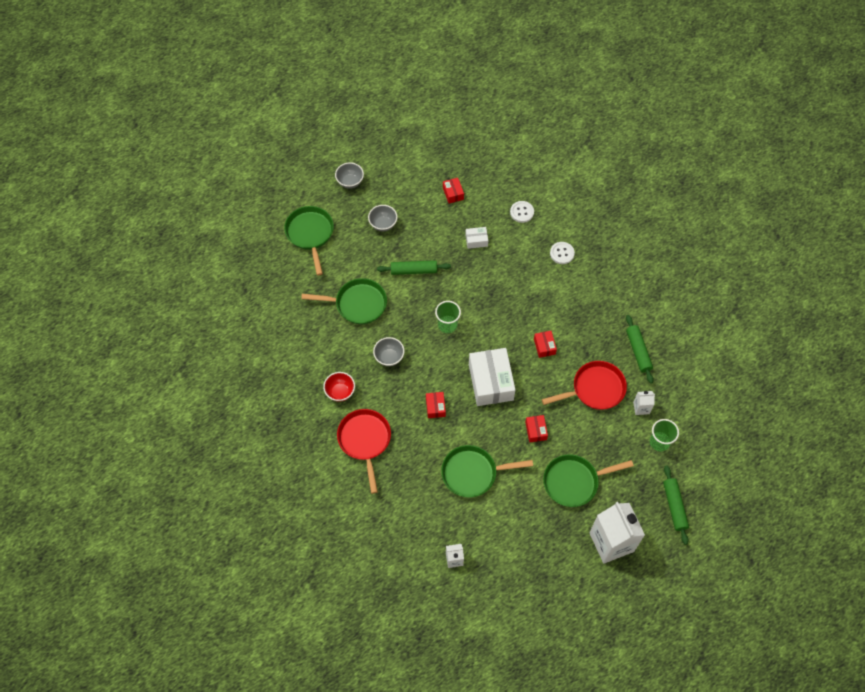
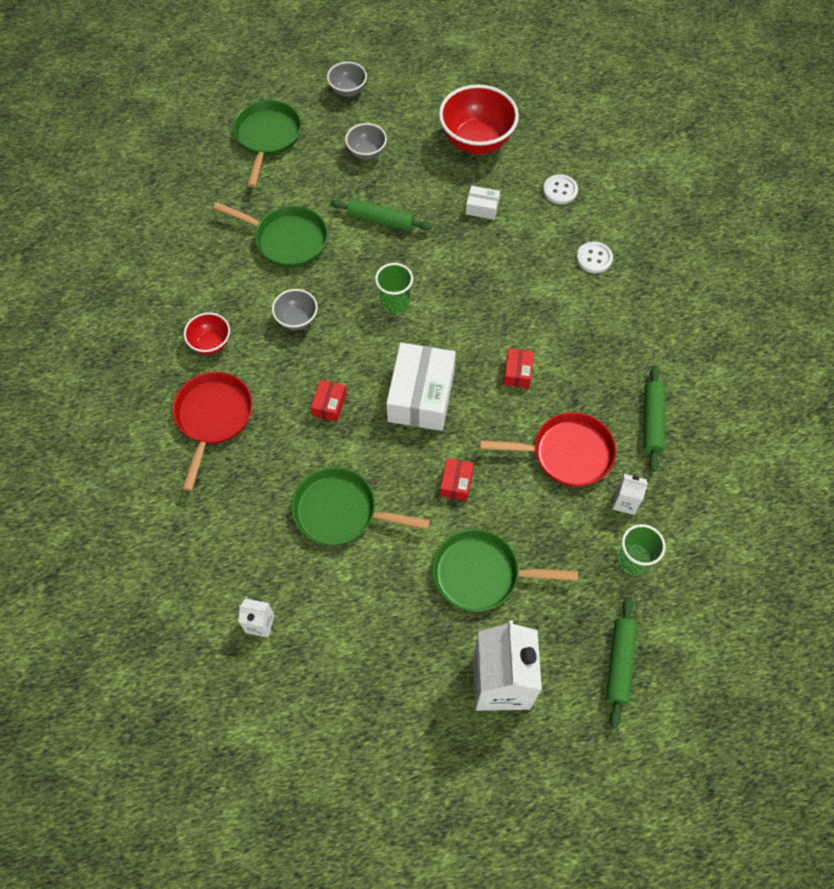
camera: 20 degrees right, 0 degrees up
(453, 193) = (476, 141): red box -> red bowl

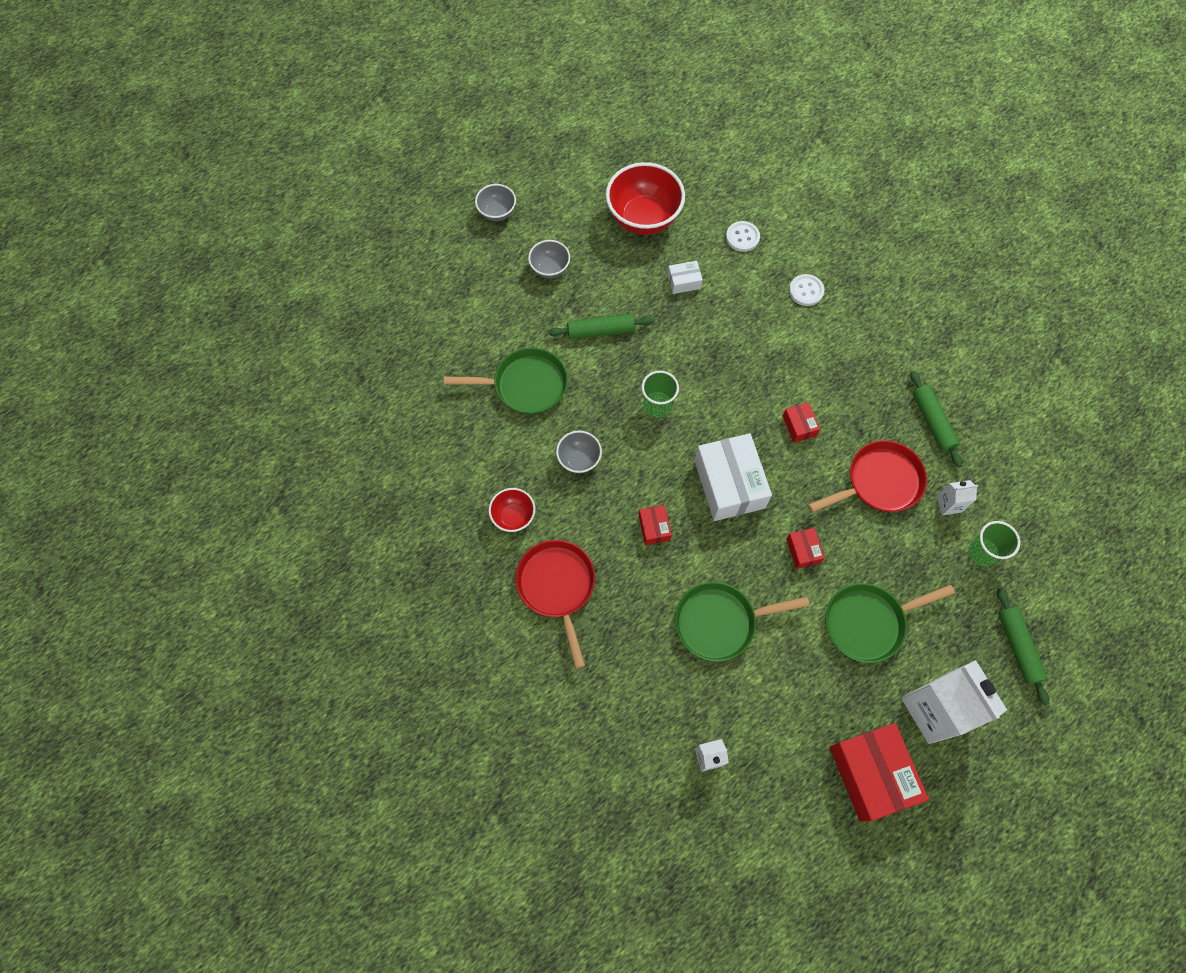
camera: 25 degrees left, 5 degrees up
(267, 138) = (448, 290): green pan -> none
(404, 711) = (871, 774): none -> red box

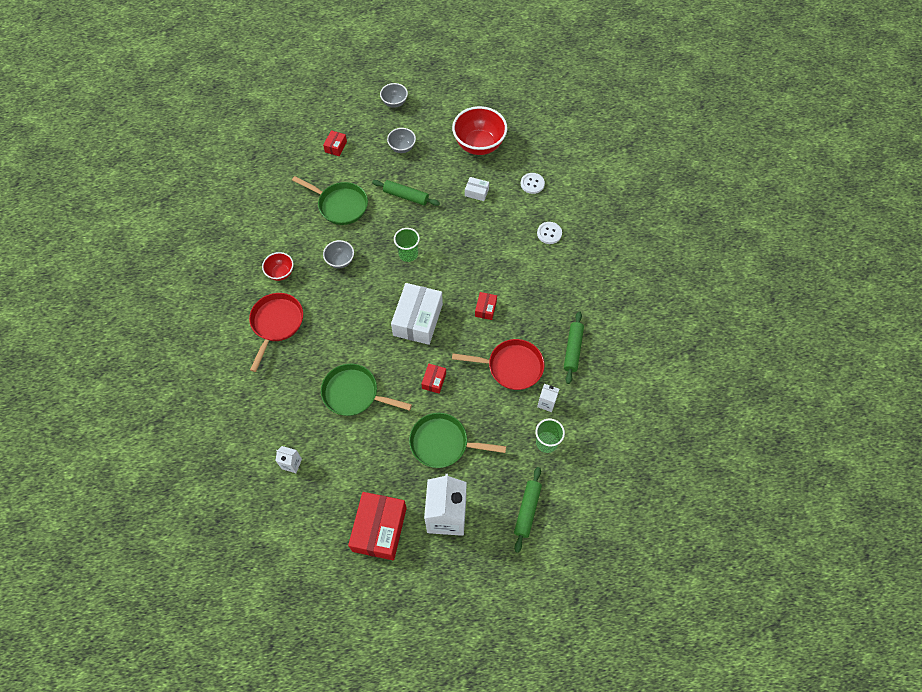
camera: 30 degrees right, 5 degrees down
(654, 528) = (355, 321): red box -> red box (336, 147)

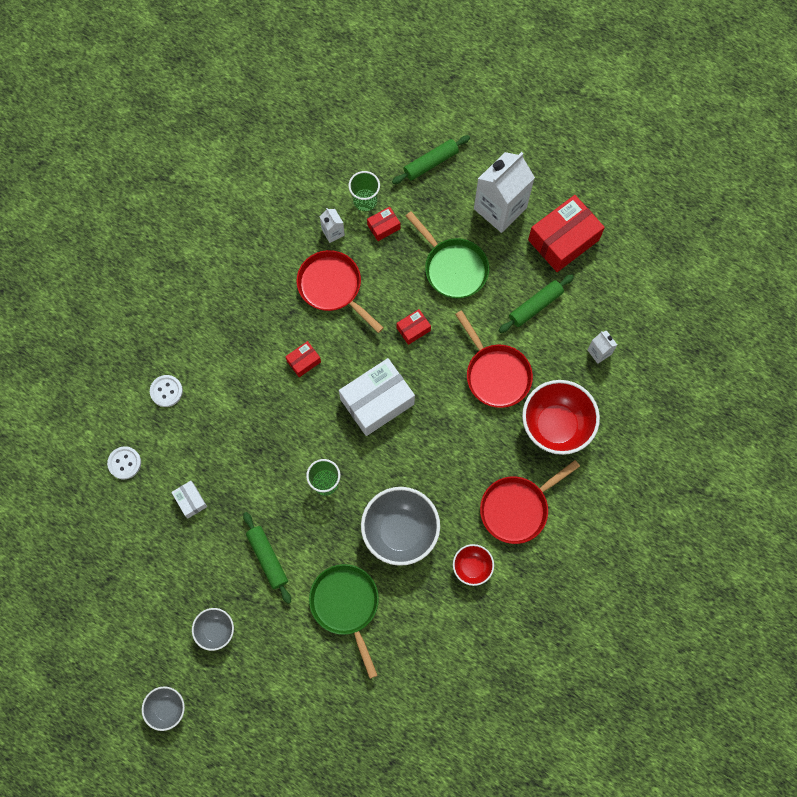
camera: 140 degrees left, 10 degrees up
(336, 147) = (287, 697): red box -> red box (383, 227)
(340, 261) = (400, 531): grey bowl -> grey bowl, size x1.90
(354, 394) = (495, 374): green pan -> red pan
(479, 145) = (130, 562): red bowl -> red bowl (556, 426)
(573, 349) = (263, 259): green rolling pin -> green rolling pin (535, 306)

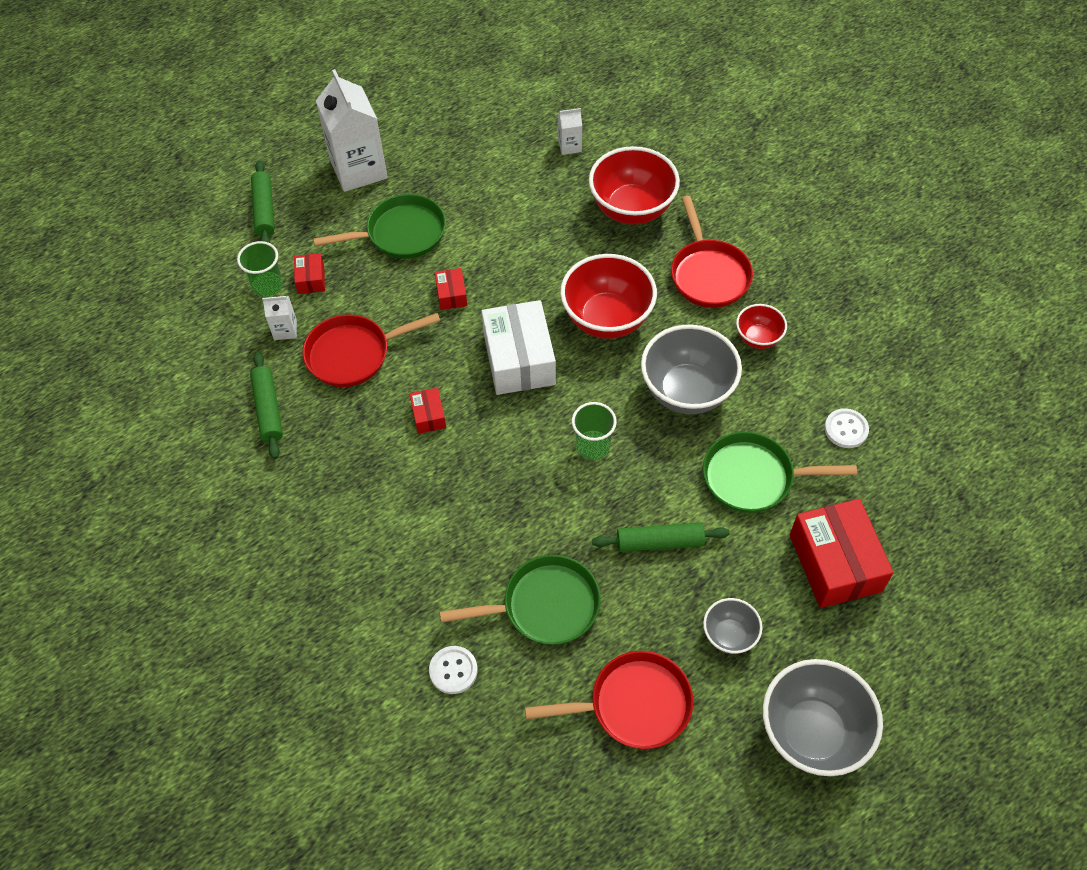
camera: 65 degrees left, 15 degrees down
(166, 391) = (382, 584): white button -> white button (846, 429)
(167, 708) = (812, 732): grey bowl -> grey bowl, size x1.90
(190, 501) = (544, 606): white box -> green pan
(440, 449) = (607, 319): none -> red bowl
(495, 374) = (546, 239): red pan -> red pan (633, 705)
(535, 306) = (488, 179): green rolling pin -> green rolling pin (268, 409)
(563, 240) = (429, 131): red box -> red box (835, 563)

